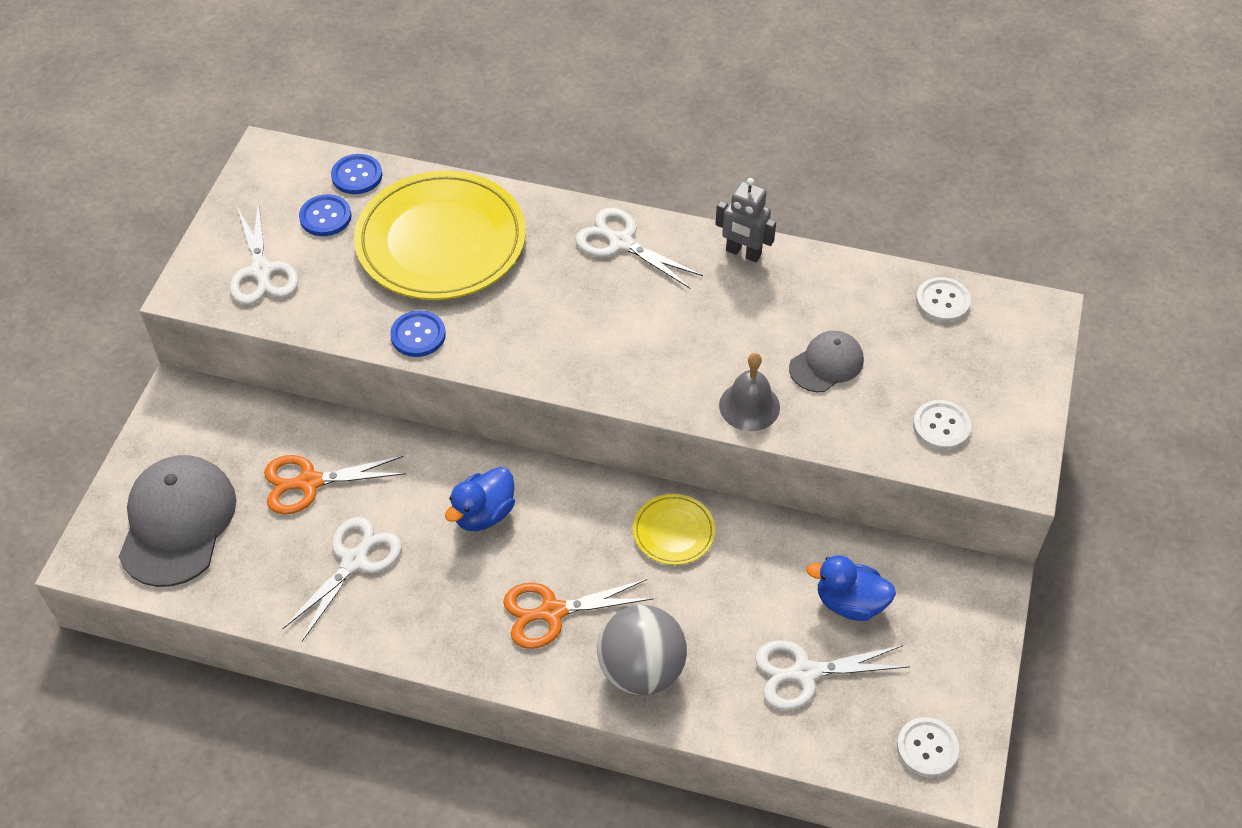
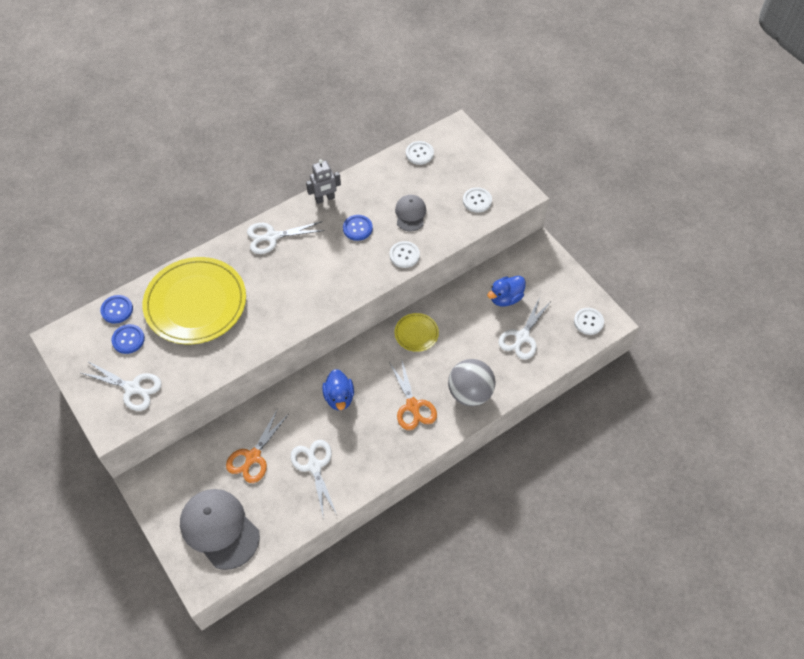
camera: 50 degrees left, 5 degrees up
(418, 335) = (241, 349): blue button -> blue button (357, 228)
(551, 612) = (413, 406): orange scissors -> orange scissors turned 45 degrees counterclockwise
(749, 406) = (404, 255): grey bell -> white button

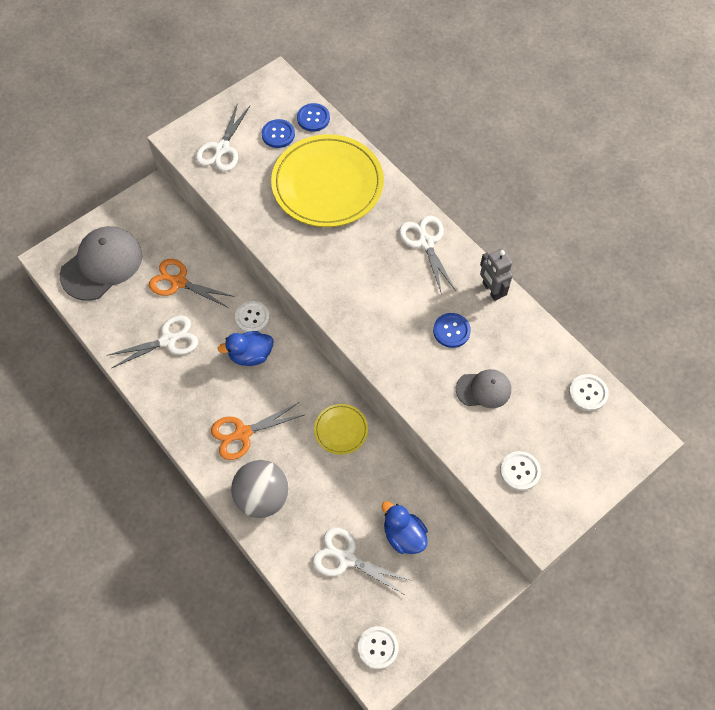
camera: 85 degrees right, 5 degrees up
(404, 255) = (417, 387): white button -> white button (252, 318)

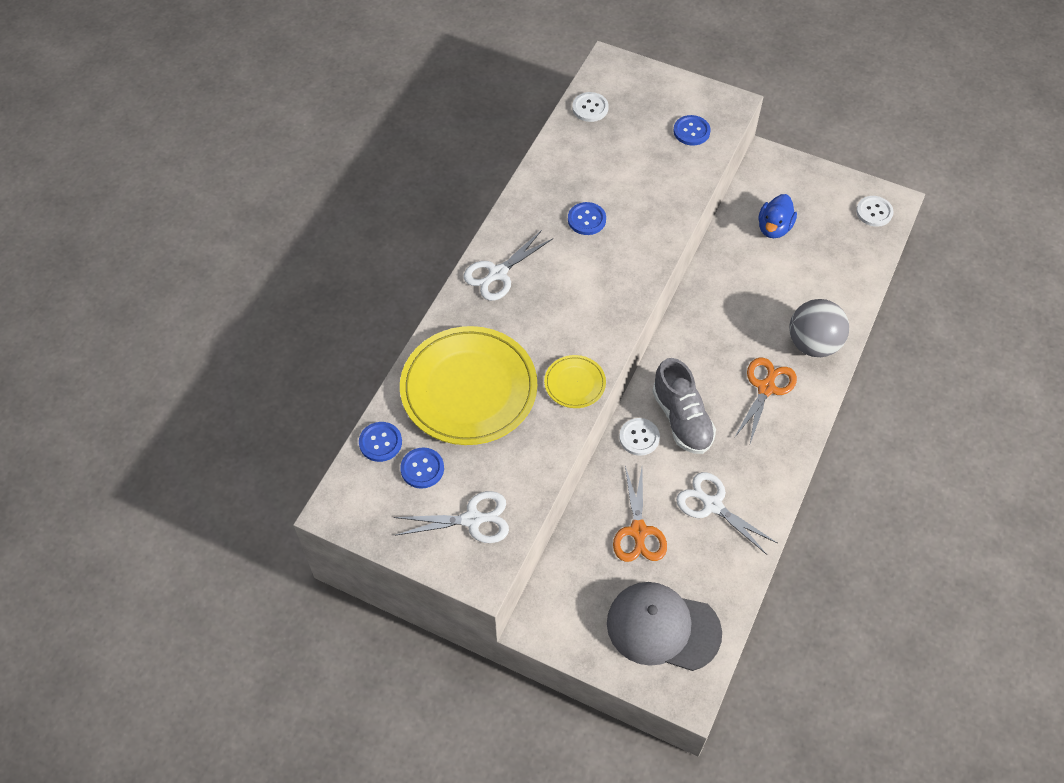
camera: 115 degrees left, 5 degrees down
(242, 433) = (766, 388): orange scissors -> orange scissors turned 105 degrees counterclockwise
(250, 355) = (682, 419): blue duck -> grey shoe
(341, 430) = (710, 310): yellow plate -> yellow plate (575, 383)
(346, 558) = (821, 260): white scissors -> none
(483, 389) = (632, 177): grey cap -> none
(491, 290) = (524, 204): grey robot -> none
(520, 471) = (691, 131): white button -> blue button

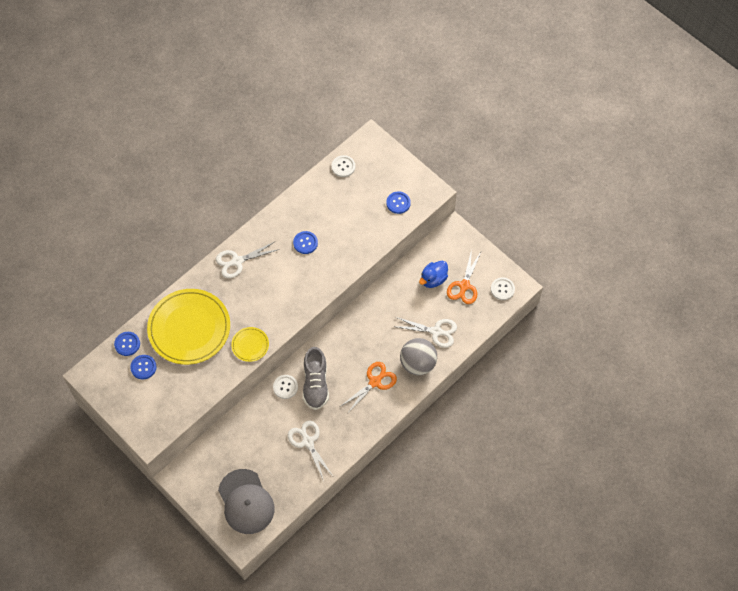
camera: 20 degrees right, 5 degrees up
(473, 519) = (158, 406): white scissors -> white scissors (436, 331)
(638, 531) = (258, 443): orange scissors -> orange scissors (464, 286)
(663, 627) = (246, 502): grey cap -> grey cap turned 150 degrees counterclockwise

